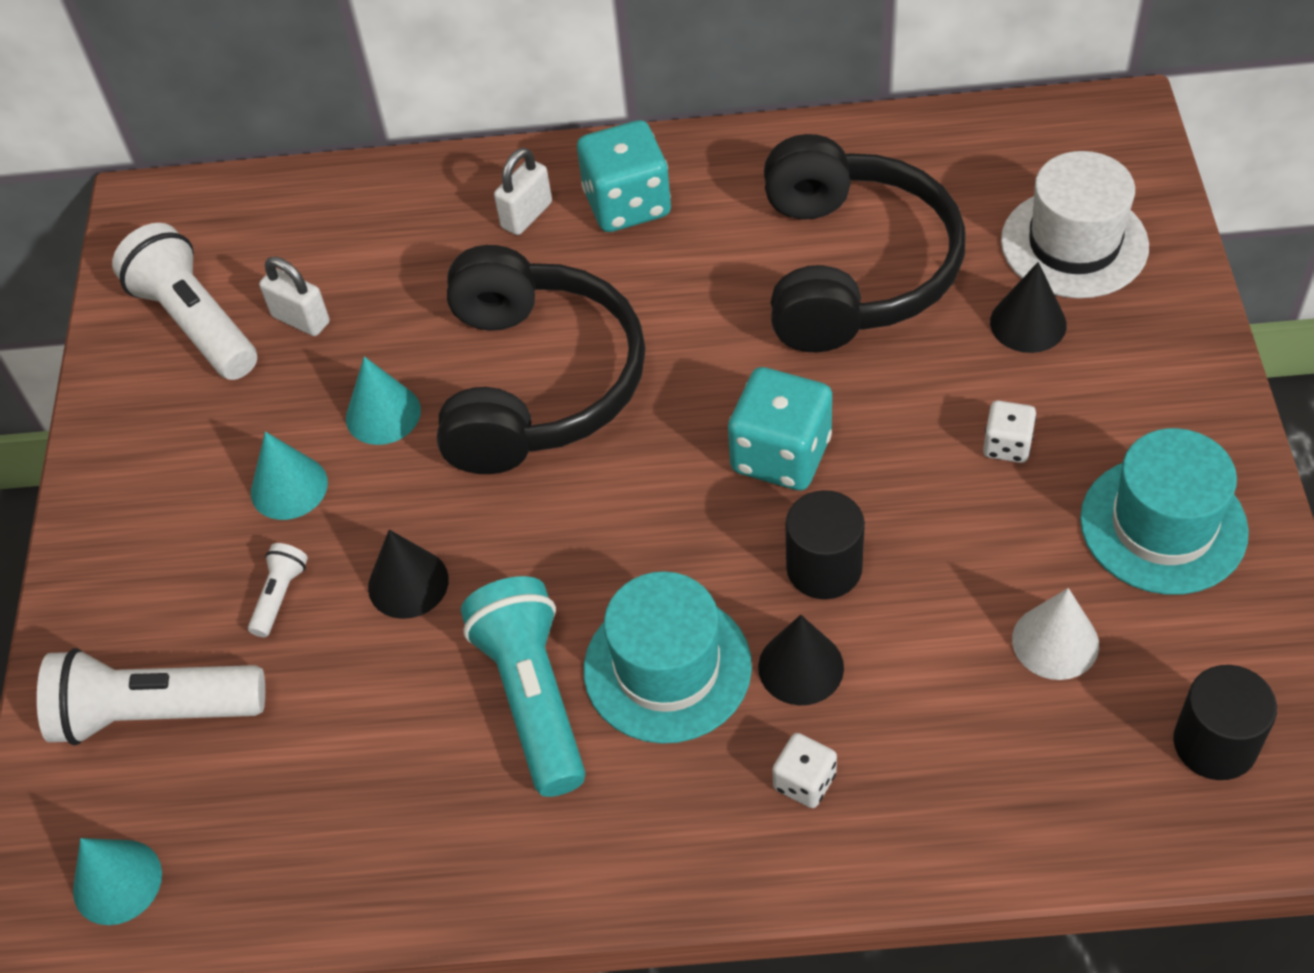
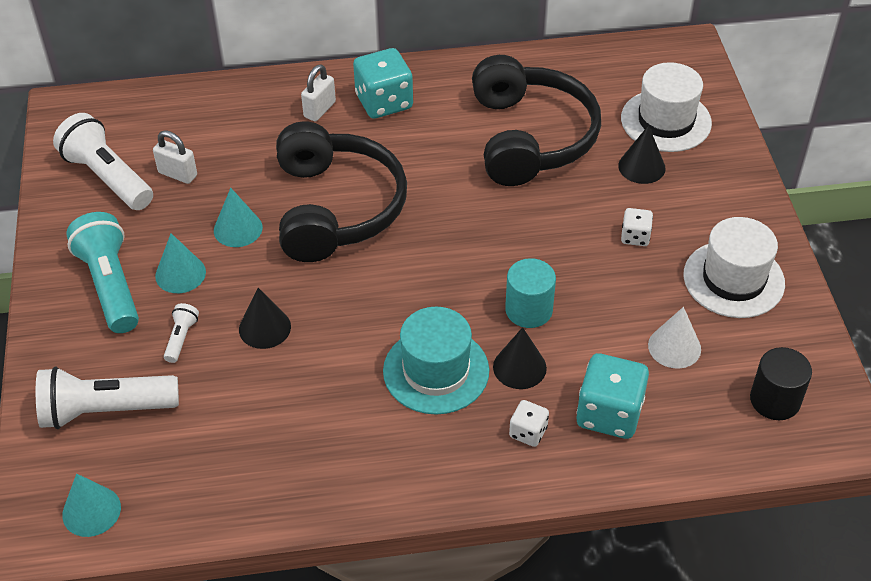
camera: 10 degrees left, 5 degrees down
(533, 698) = (352, 391): turquoise flashlight -> turquoise flashlight (110, 285)
(781, 454) = (495, 246): turquoise dice -> turquoise dice (609, 413)
(824, 568) = (528, 310): black cylinder -> turquoise cylinder
(1163, 525) = (733, 279): turquoise hat -> white hat

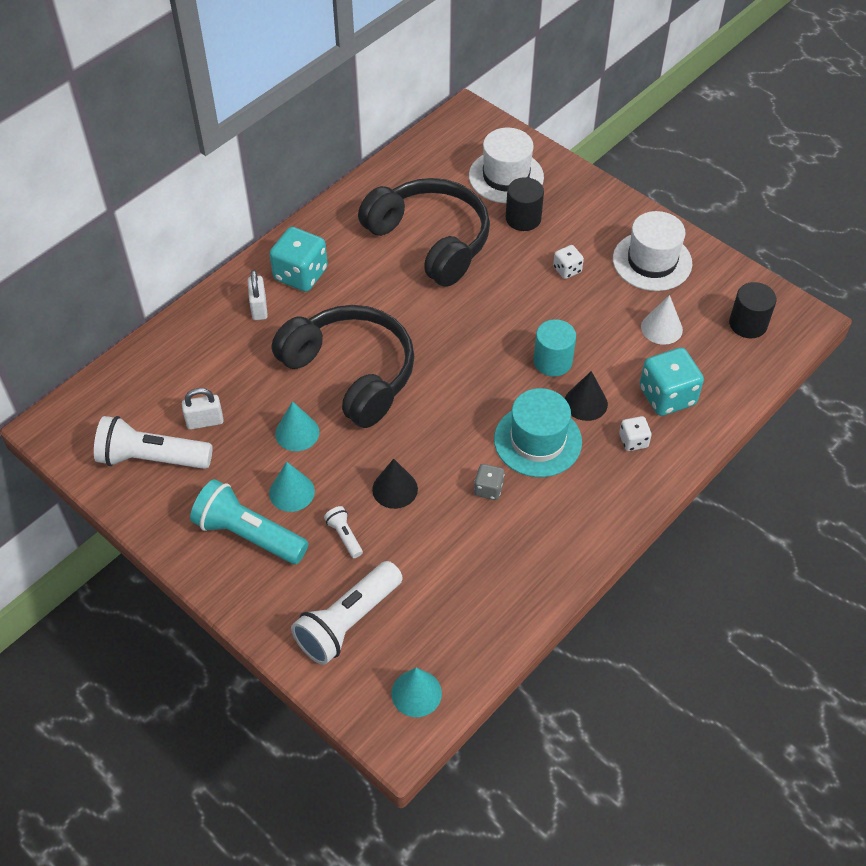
camera: 40 degrees left, 5 degrees up
(344, 383) = (488, 489): none -> grey dice
(641, 167) = (523, 218): black cone -> black cylinder

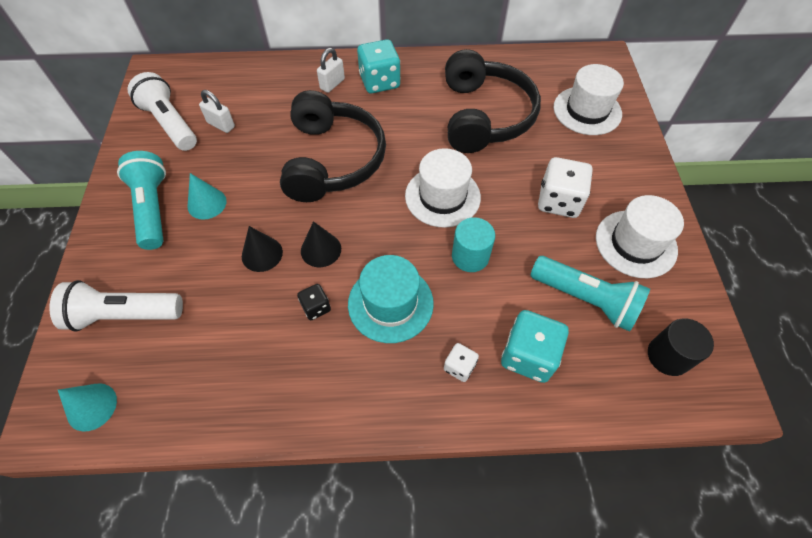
camera: 45 degrees right, 5 degrees up
(297, 433) = (256, 171): turquoise cone -> none
(344, 536) = (196, 257): white flashlight -> none
(478, 333) = (442, 196): none -> white hat
(488, 489) = (316, 307): grey dice -> black dice
(523, 218) = (567, 145): black cylinder -> none
(567, 270) = (558, 201): white dice -> white dice, size x1.90
(585, 403) = (458, 306): black cone -> black cone (321, 249)
(661, 328) = (585, 299): white cone -> turquoise flashlight

